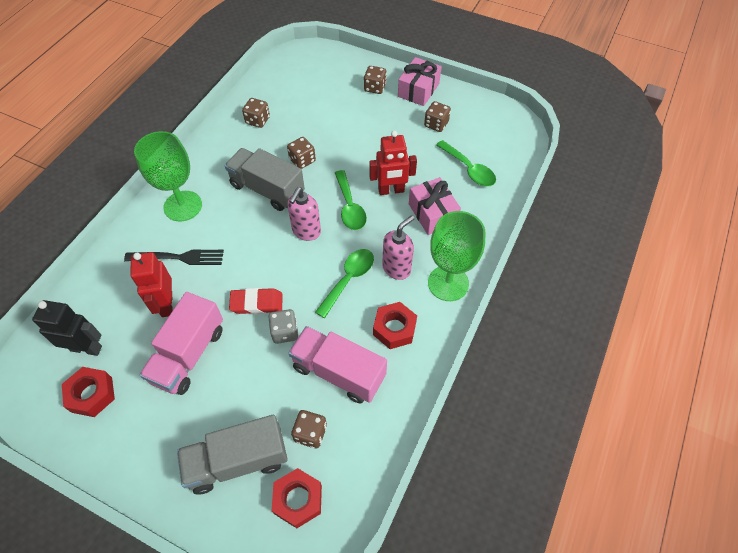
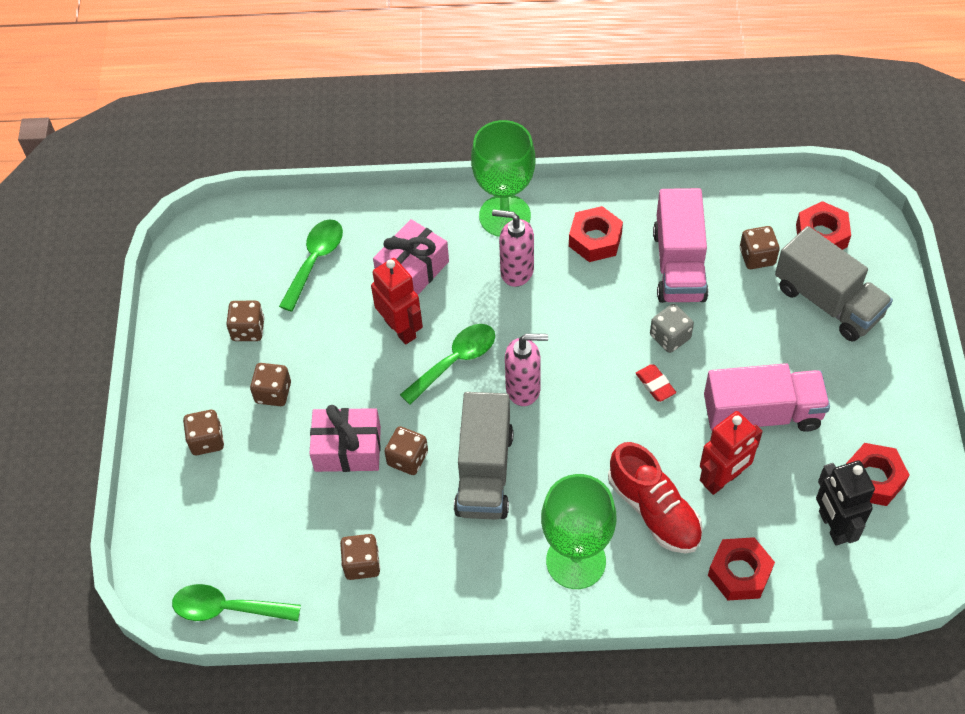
camera: 115 degrees left, 0 degrees up
(107, 279) = (739, 573): none -> red nut
(178, 257) = (654, 510): black fork -> red shoe
(257, 303) = (655, 385): red eraser -> red eraser, size x0.66
(348, 279) = (562, 310): green spoon -> green spoon (228, 608)
(386, 121) = (273, 393): none -> brown dice
(418, 90) = (184, 381): pink gift -> pink gift (347, 449)

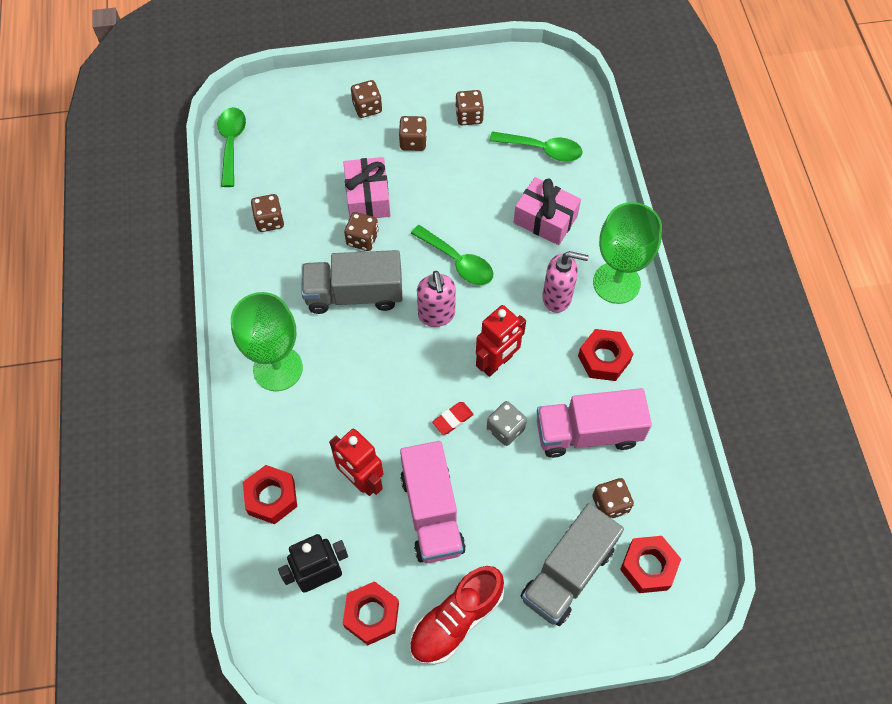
camera: 80 degrees right, 5 degrees up
(401, 329) = (484, 219): red robot -> red robot (497, 363)
(516, 271) = (557, 298): pink soap dispenser -> pink soap dispenser turned 90 degrees clockwise
(654, 510) = (327, 425): red shoe -> red shoe (456, 620)

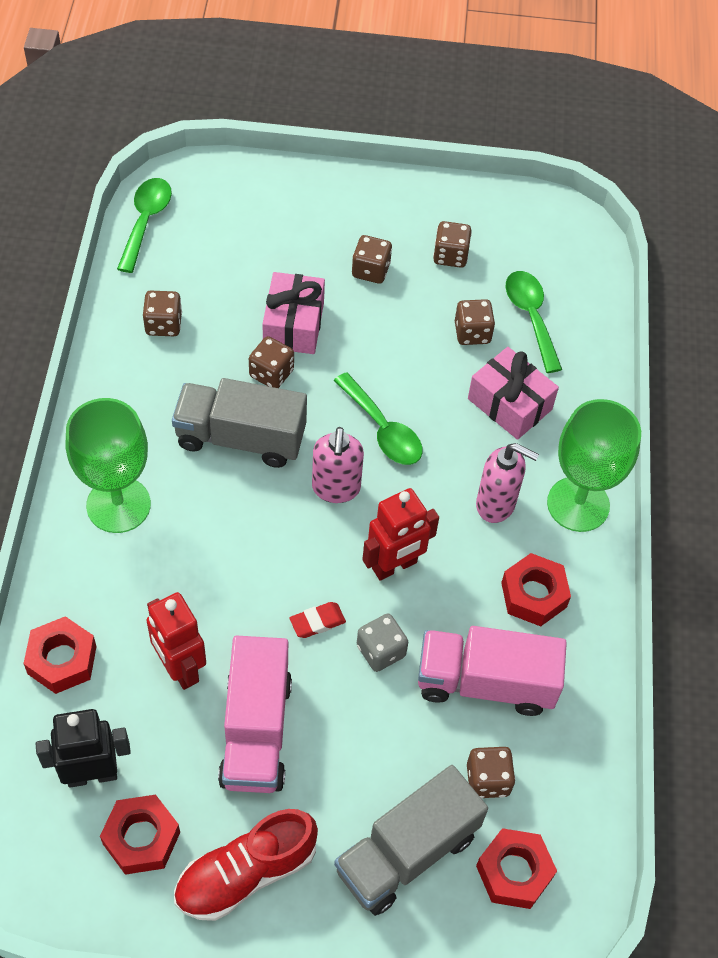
camera: 10 degrees right, 5 degrees down
(367, 107) = (326, 216): brown dice -> brown dice (472, 333)
(542, 150) = (531, 317): green spoon -> green spoon turned 135 degrees counterclockwise

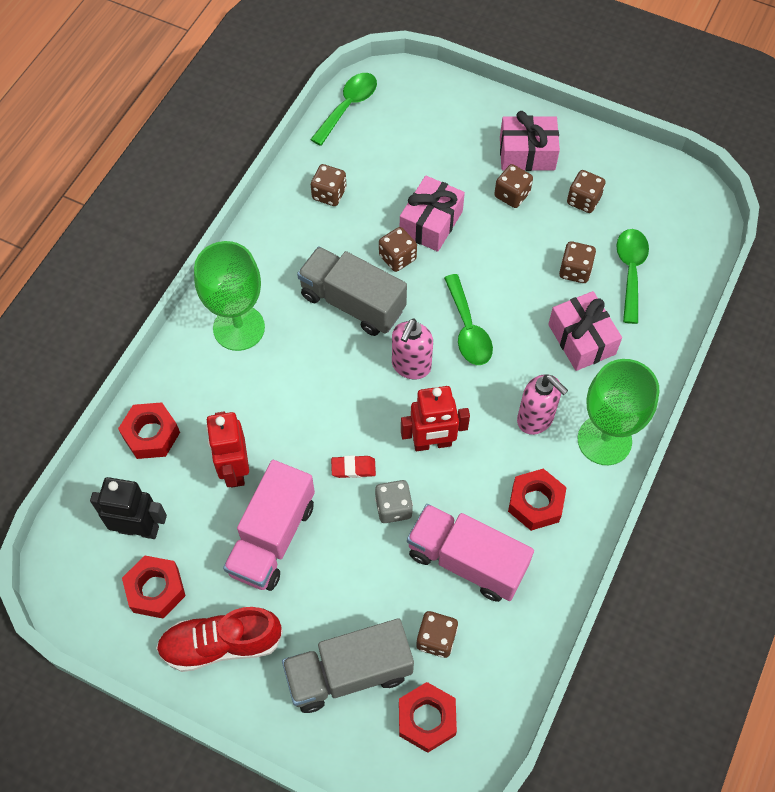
camera: 25 degrees right, 5 degrees up
(369, 221) = (527, 153): none -> pink gift

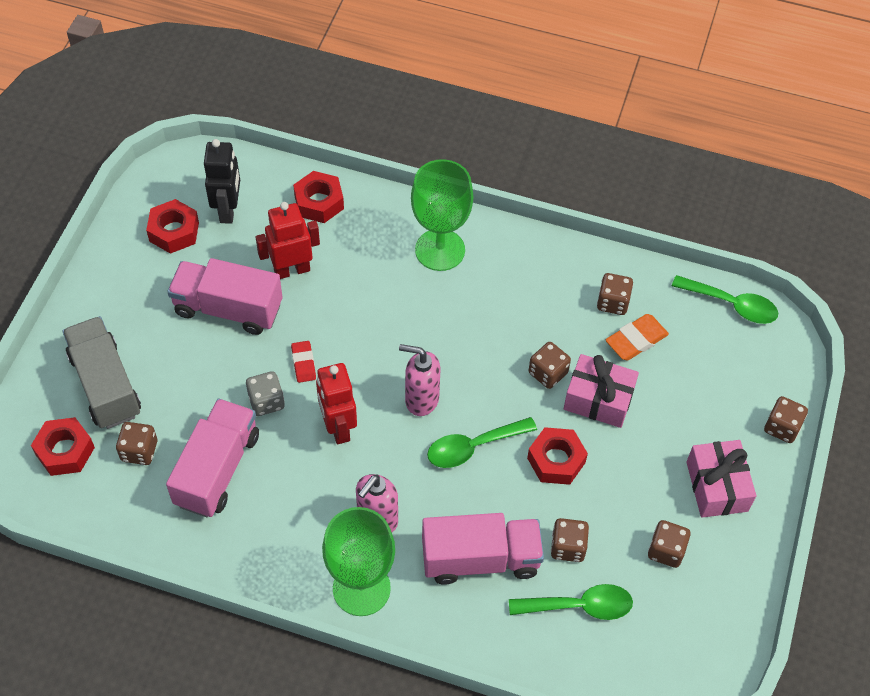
camera: 80 degrees right, 5 degrees down
(221, 644) = (128, 286): red shoe -> none
(352, 303) = (485, 340): grey truck -> none
(373, 183) = (636, 340): none -> orange eraser
(512, 195) = (655, 475): brown dice -> brown dice (782, 427)
(535, 503) = (283, 526): red nut -> red nut (556, 460)
(581, 339) = (480, 559): pink gift -> pink truck

